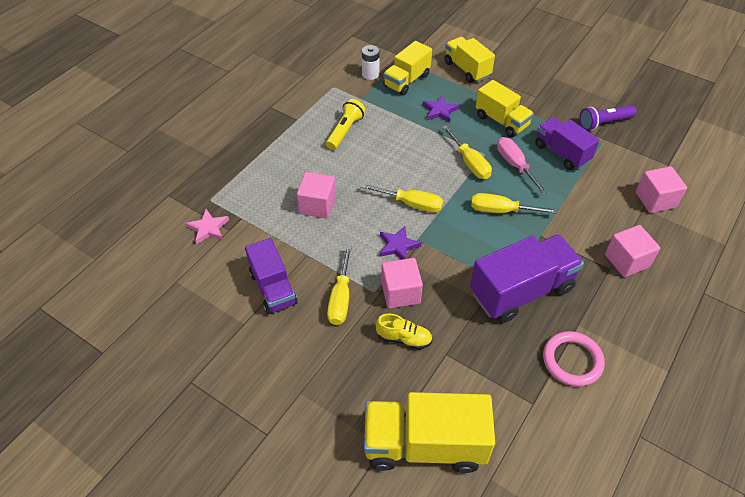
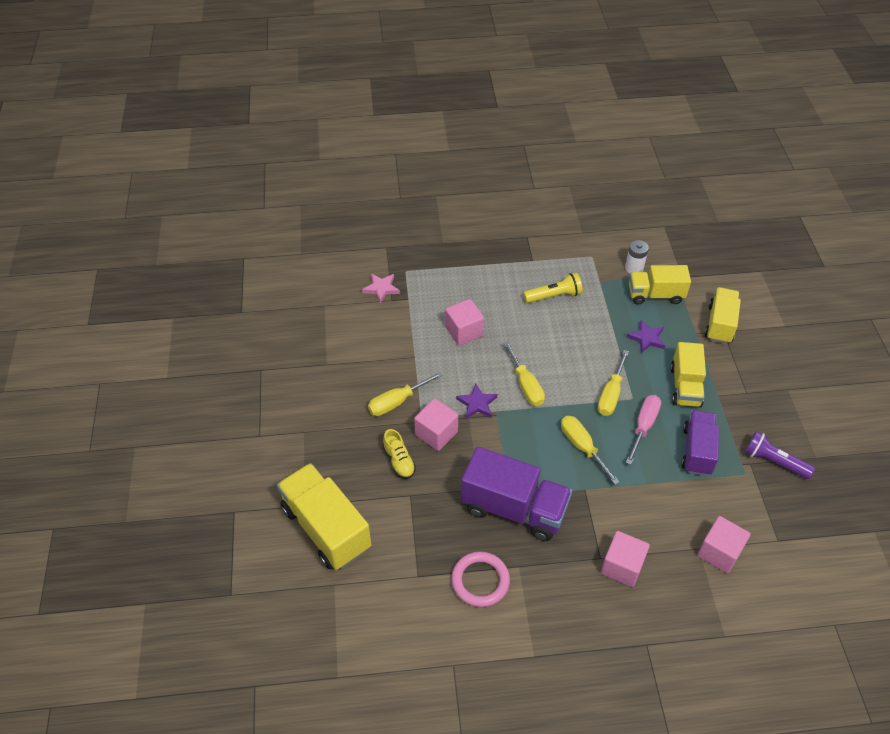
camera: 50 degrees right, 0 degrees up
(273, 288) = (368, 359): purple truck -> none

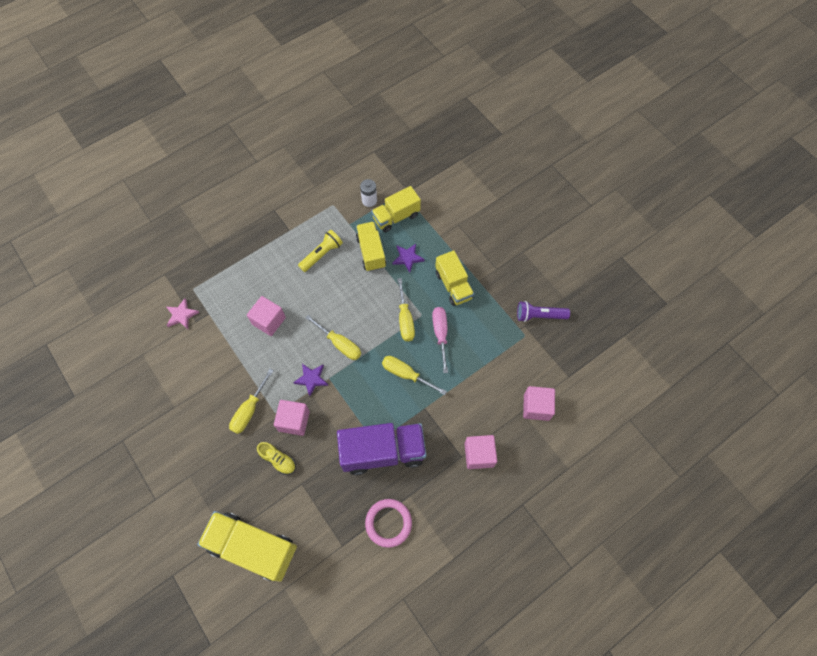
camera: 30 degrees left, 15 degrees up
(697, 451) = (485, 334): purple truck -> none
(719, 324) = (453, 220): yellow truck -> yellow truck (371, 252)

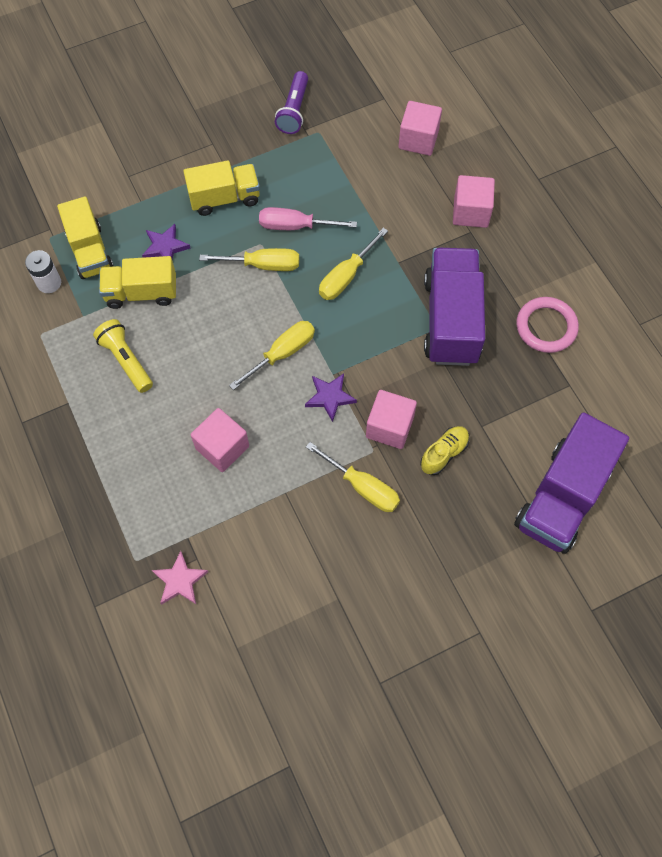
camera: 80 degrees left, 0 degrees up
(253, 547) = (562, 497): yellow truck -> purple truck

